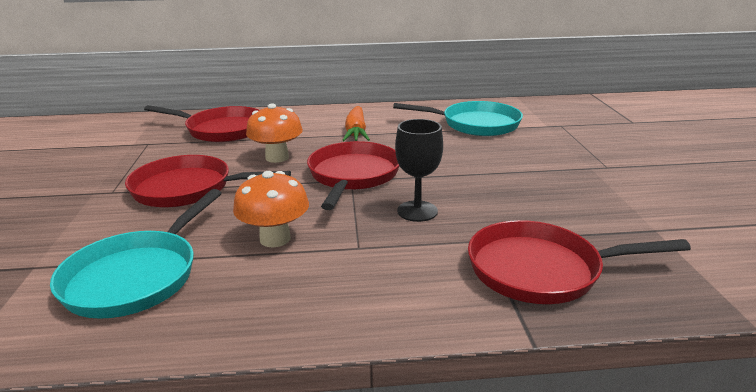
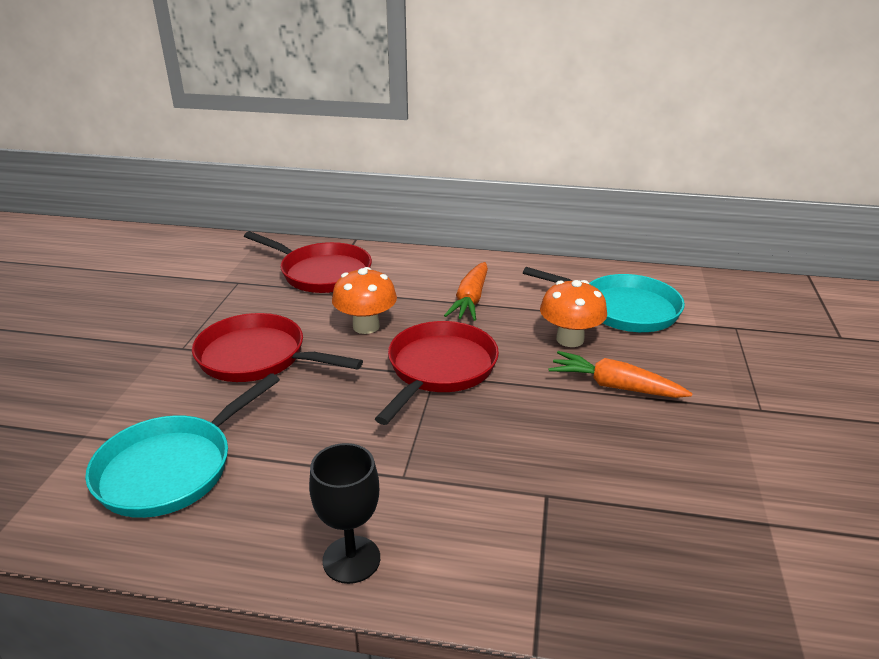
camera: 15 degrees right, 5 degrees up
(275, 239) = (321, 446): orange mushroom -> orange mushroom (570, 339)
(417, 211) = (490, 437): black goblet -> black goblet (351, 559)
(496, 168) = (614, 386): none -> orange carrot
(542, 270) = (594, 553): red pan -> none

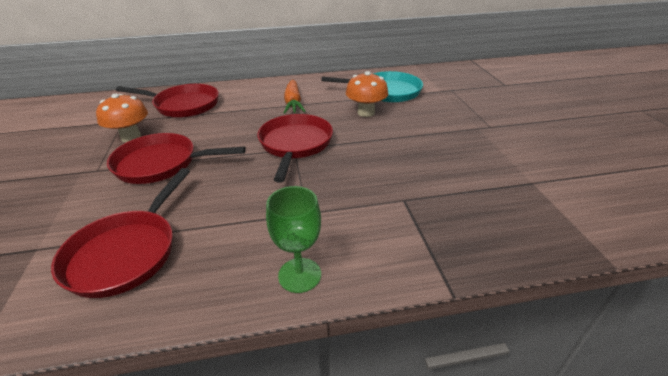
camera: 20 degrees left, 5 degrees up
(172, 468) = (127, 252): turquoise pan -> red pan
(351, 559) = (299, 275): black goblet -> green goblet
(366, 326) = (232, 130): orange mushroom -> orange mushroom (131, 137)
(614, 386) = (406, 132): orange carrot -> none

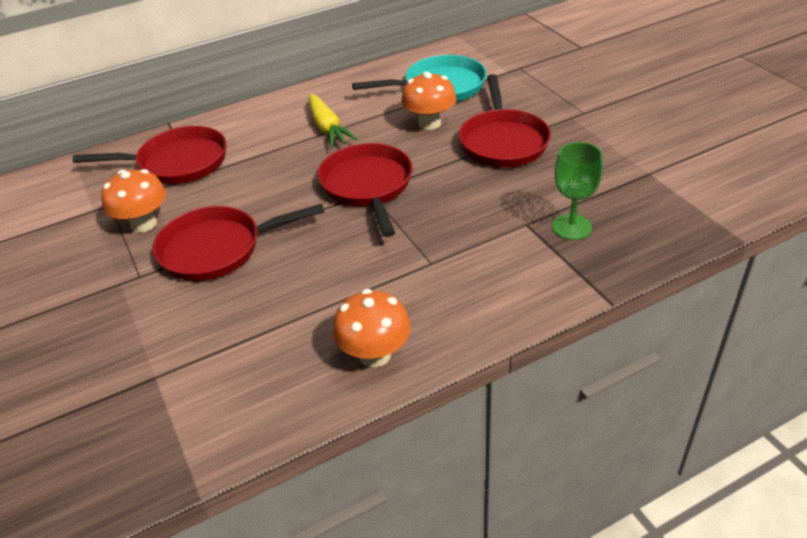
camera: 15 degrees left, 5 degrees up
(127, 252) = (263, 352): red pan -> red pan (503, 141)
(209, 282) = (375, 354): none -> orange mushroom
(293, 103) = (327, 128): orange carrot -> yellow carrot
(299, 275) = (461, 324): green goblet -> green goblet (572, 227)

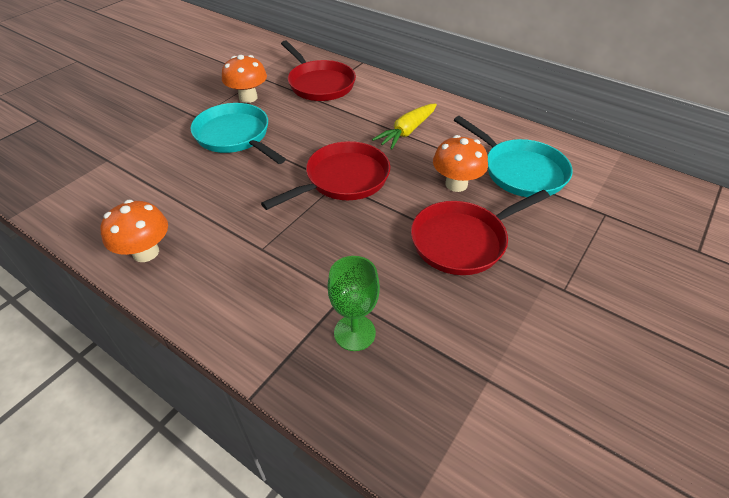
camera: 60 degrees right, 5 degrees up
(218, 249) = (235, 136): red pan -> turquoise pan

